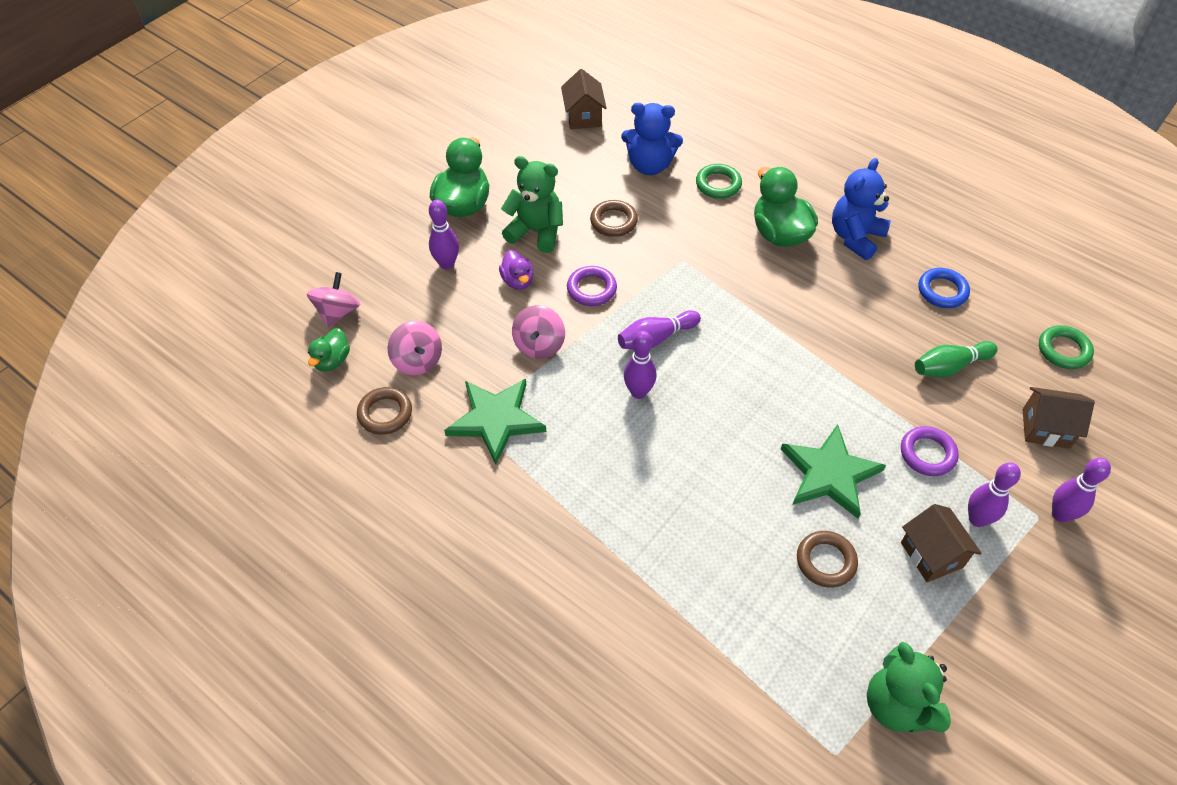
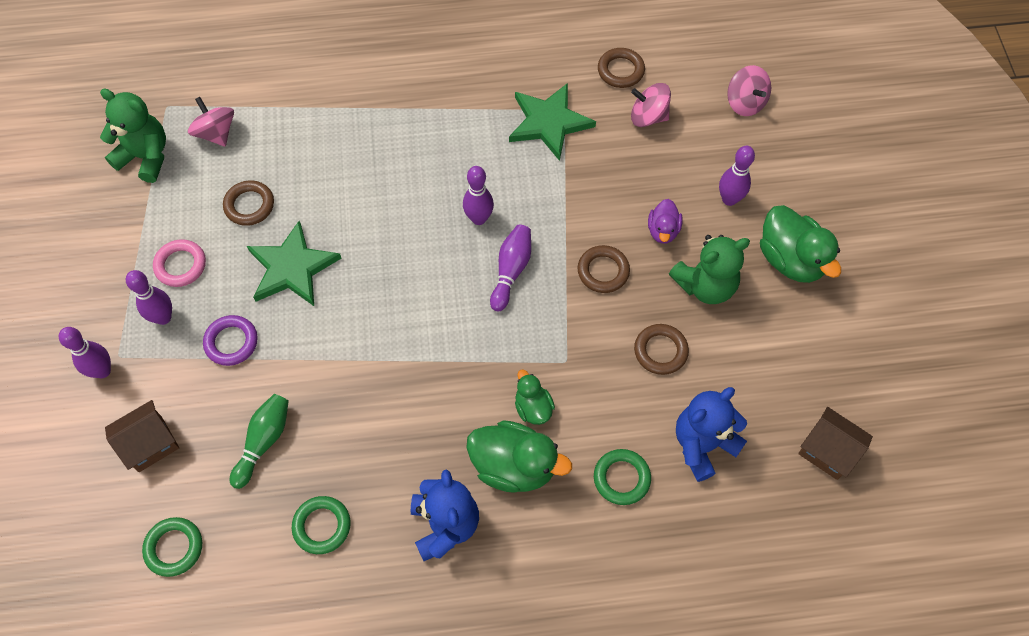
camera: 135 degrees right, 10 degrees up
(332, 361) = (699, 72): green duck -> green duck (533, 407)
(518, 281) = (663, 230): purple duck -> purple duck turned 105 degrees counterclockwise
(539, 345) = (585, 195): pink spinning top -> pink spinning top (216, 133)
(591, 289) = (603, 271): purple ring -> brown ring
(932, 555) = (181, 265): brown house -> pink ring
(942, 291) = (322, 526): blue ring -> green ring

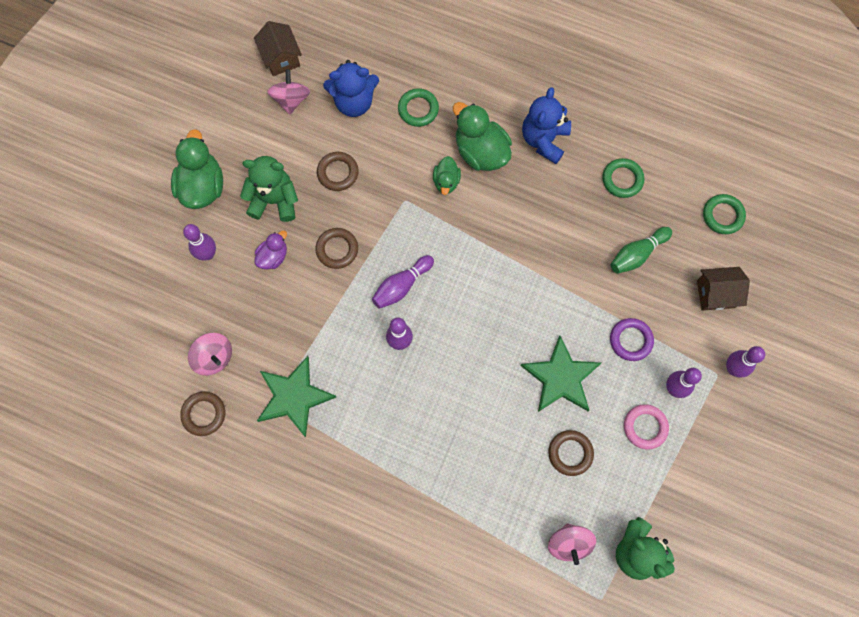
camera: 150 degrees left, 10 degrees up
(745, 103) = (131, 327): pink spinning top -> pink spinning top (291, 99)

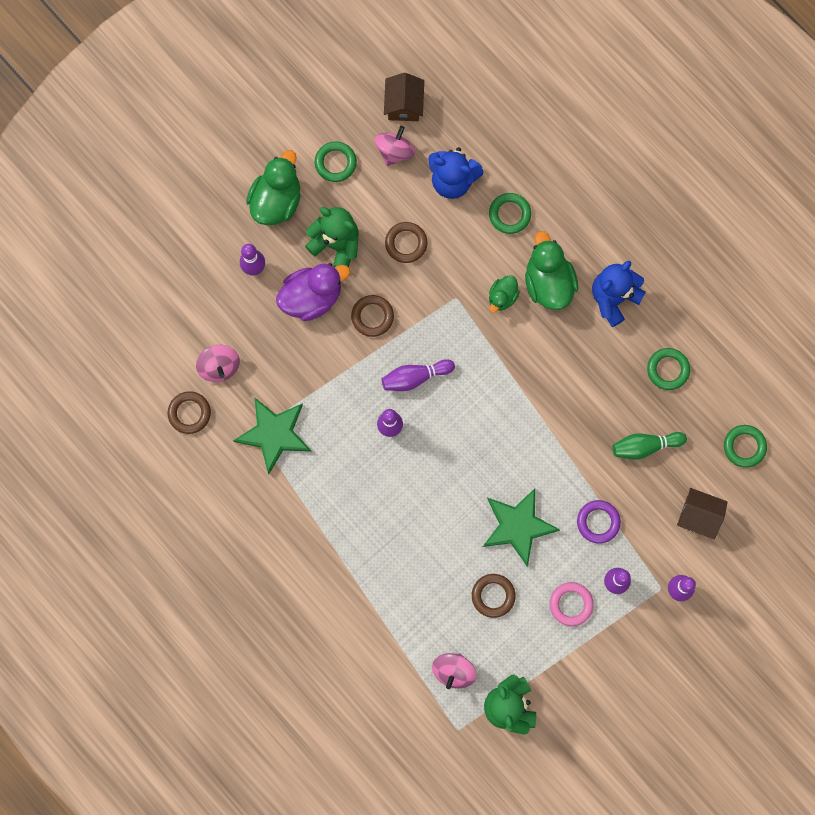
camera: 25 degrees right, 5 degrees up
(242, 131) = (335, 163): none -> green ring
(273, 256) = (312, 297): purple duck -> purple duck, size x1.80

